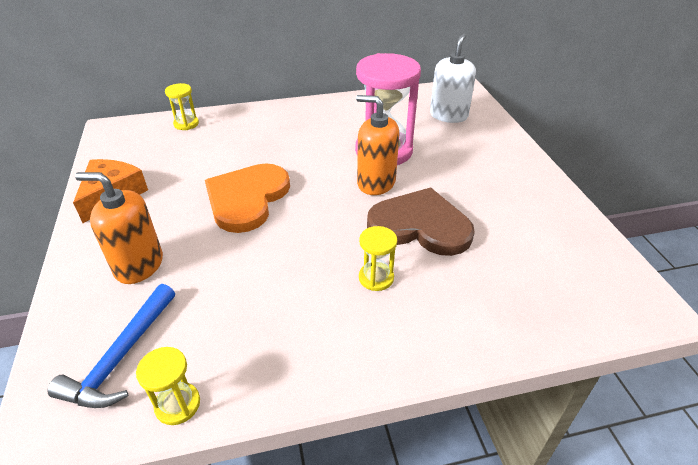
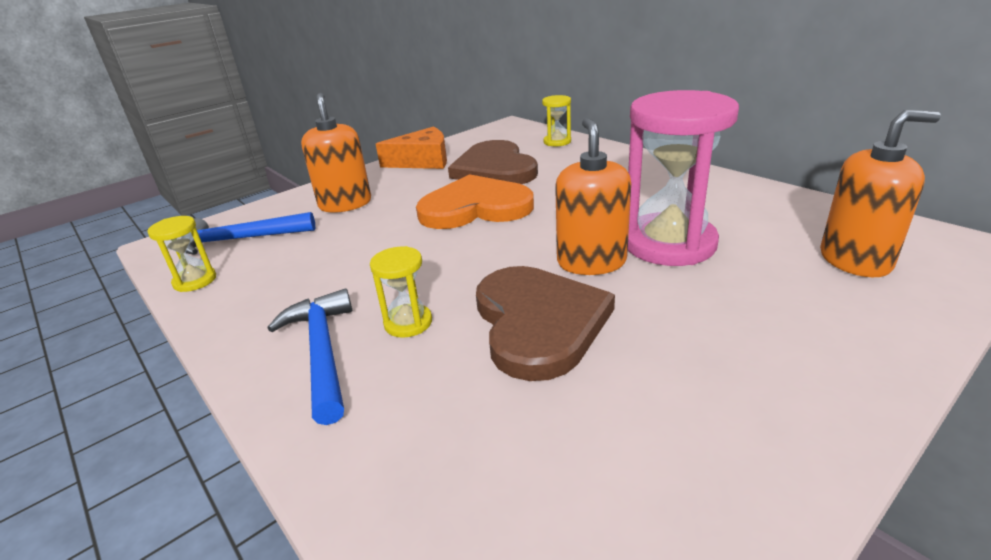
camera: 65 degrees right, 10 degrees down
(190, 166) = (495, 168): none -> brown heart
(377, 329) = (322, 352): none -> blue hammer
(448, 115) = (855, 260): white soap dispenser -> orange soap dispenser

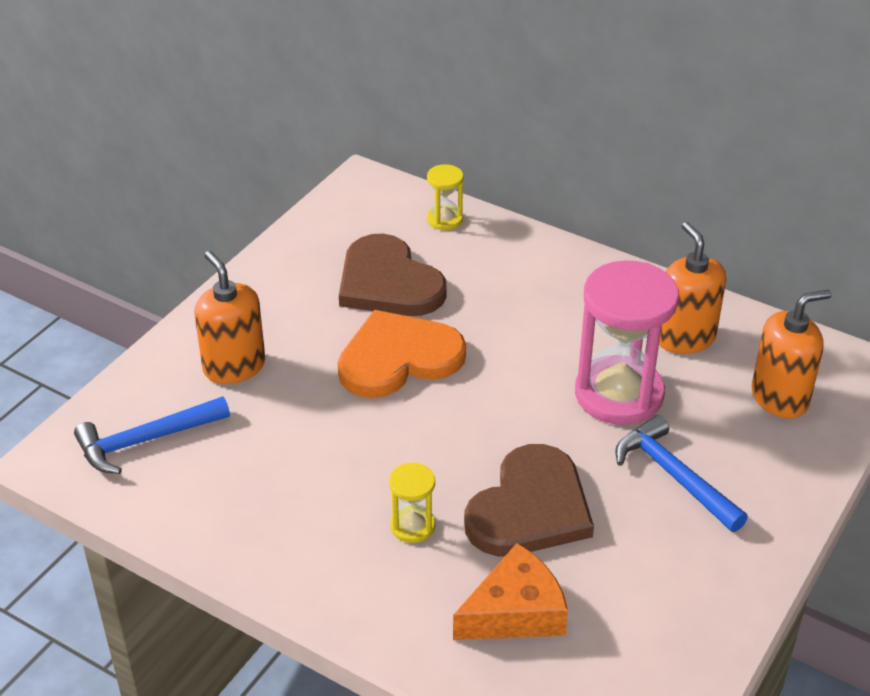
camera: 20 degrees left, 10 degrees up
(195, 281) = (145, 507): yellow hourglass -> none
(322, 352) = (352, 569): blue hammer -> blue hammer (674, 476)
(423, 161) = (284, 272): orange cheese -> orange cheese (515, 612)
(538, 323) = (530, 508): brown heart -> brown heart turned 60 degrees clockwise
(591, 262) = (552, 428): orange soap dispenser -> orange soap dispenser (685, 338)

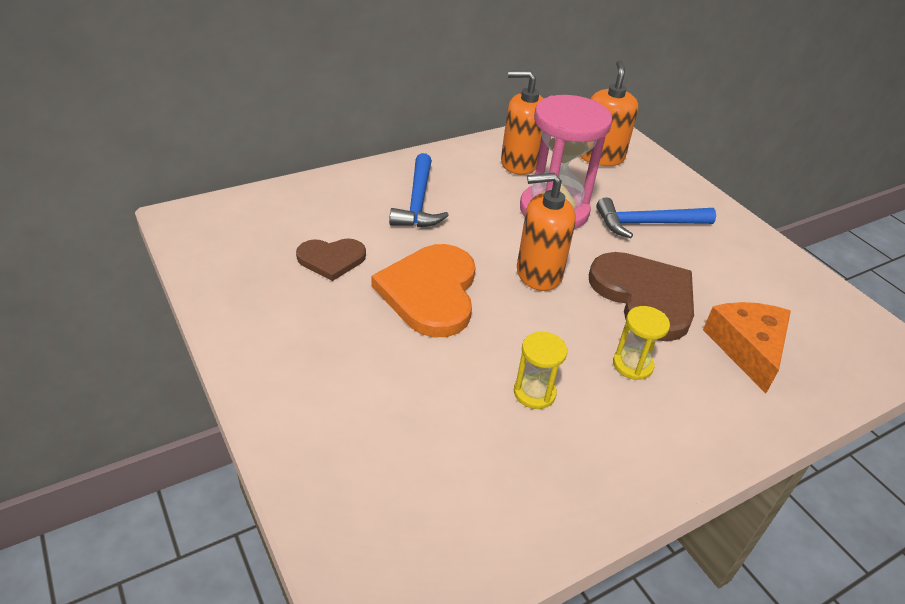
camera: 65 degrees left, 0 degrees up
(146, 441) = (407, 510): blue hammer -> blue hammer (418, 202)
(234, 366) = (352, 397): orange soap dispenser -> orange soap dispenser (538, 273)
(388, 282) = (331, 259): brown heart -> brown heart, size x0.57
(444, 219) = (285, 200): yellow hourglass -> yellow hourglass (534, 393)

